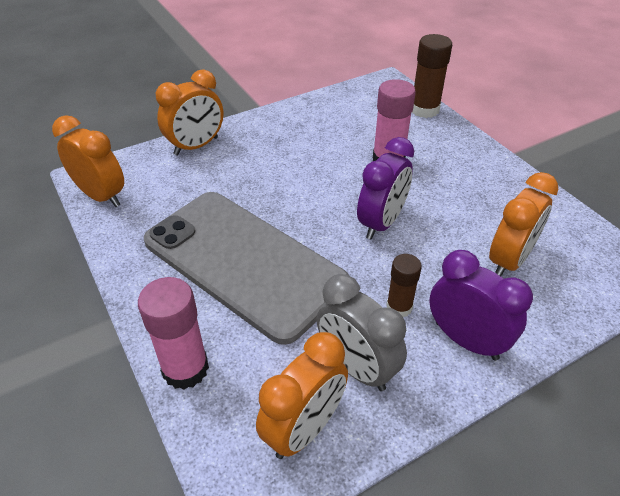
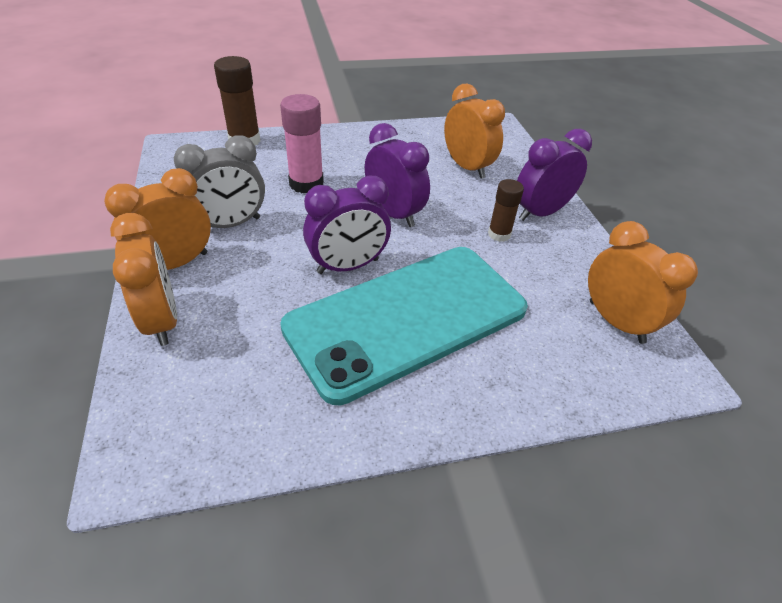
camera: 75 degrees left, 0 degrees up
(101, 196) = (200, 448): orange clock -> orange clock (175, 263)
(185, 369) = (543, 393): pink glue stick -> none
(243, 262) = (407, 318): grey phone -> turquoise phone
(291, 213) = (348, 266): none -> purple clock
(356, 368) = (558, 275): grey clock -> grey clock (230, 224)

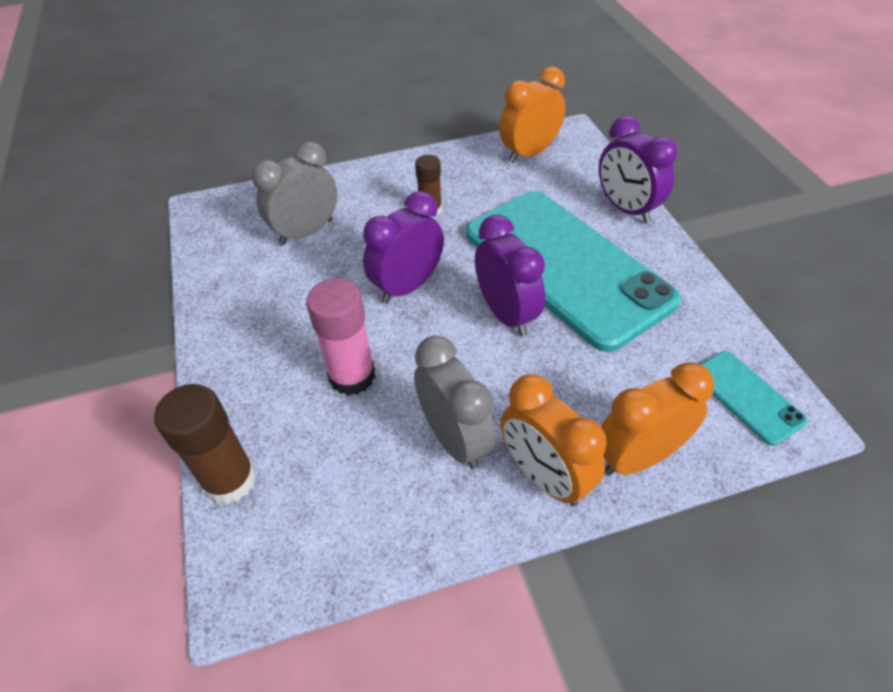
camera: 90 degrees left, 5 degrees up
(182, 427) = (747, 397): none -> turquoise phone
(467, 167) = (306, 232): orange clock -> grey clock
(540, 213) = (390, 183): purple clock -> purple clock (626, 209)

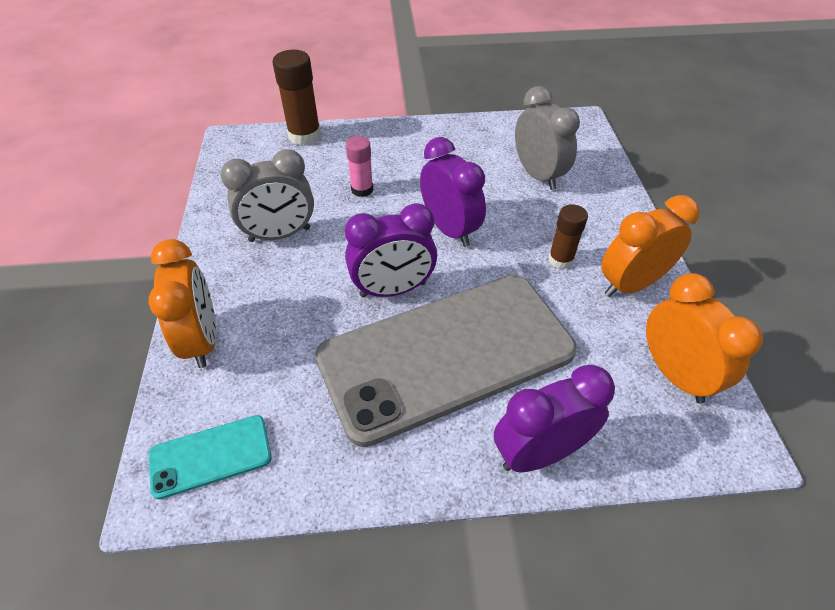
camera: 100 degrees right, 0 degrees up
(352, 376) = (362, 189): pink glue stick -> pink glue stick, size x0.62
(544, 476) = (221, 277): orange clock -> orange clock (631, 284)
(566, 266) = (446, 354): turquoise phone -> grey phone

